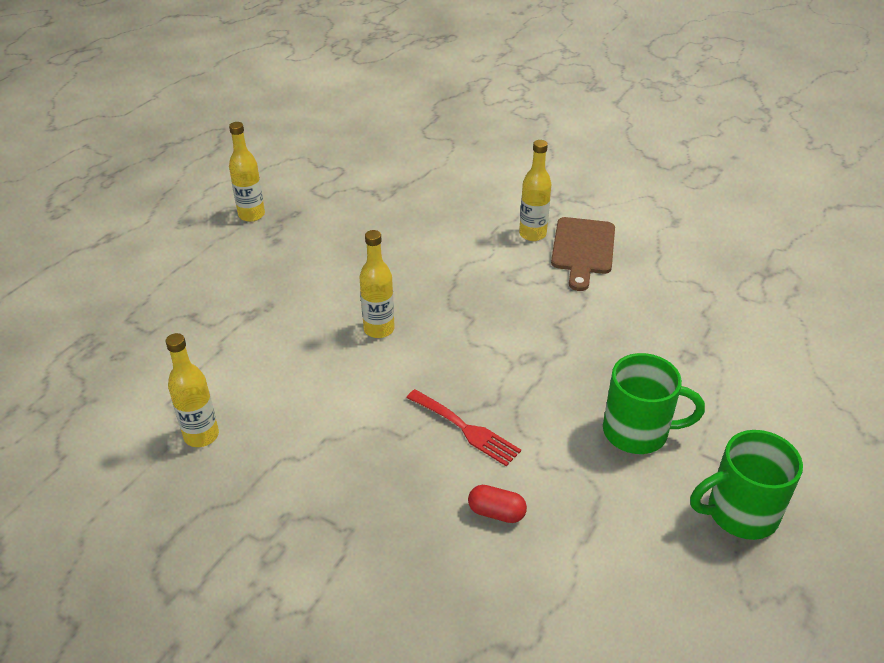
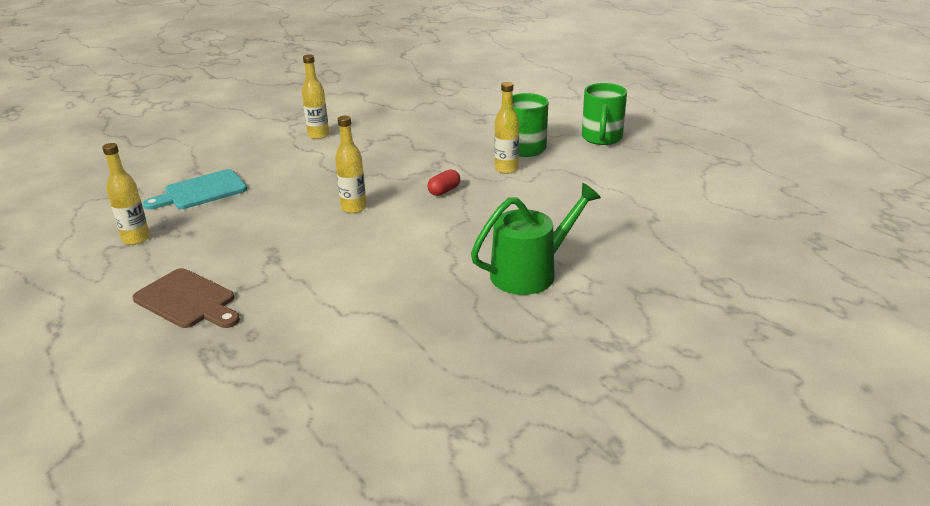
camera: 65 degrees left, 10 degrees down
(201, 436) = (395, 301): yellow bottle -> yellow bottle (506, 169)
(301, 538) = (530, 272): none -> green watering can
(356, 211) = (201, 191): none -> turquoise cutting board
(466, 429) = (481, 196): red fork -> none
(496, 512) = (556, 201): red capsule -> red capsule (444, 191)
(582, 249) = (354, 124): brown cutting board -> brown cutting board (188, 300)

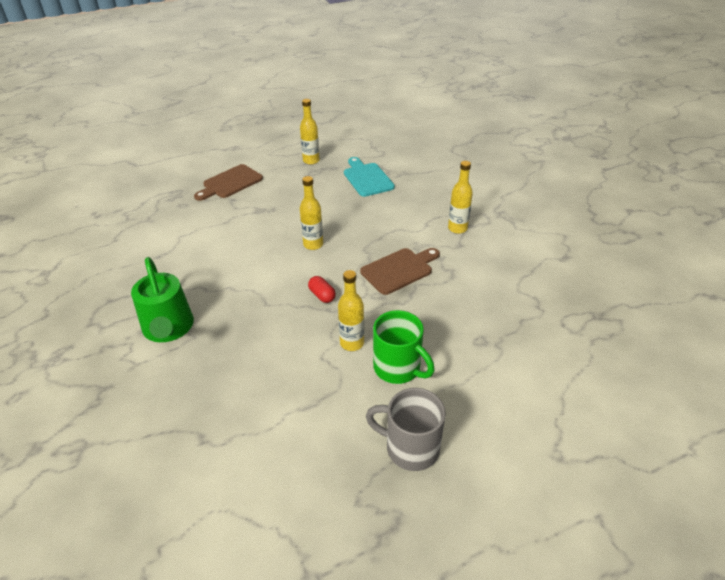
camera: 100 degrees right, 10 degrees up
(393, 157) = (399, 270): none -> brown cutting board
(601, 138) = (410, 448): green mug -> grey mug

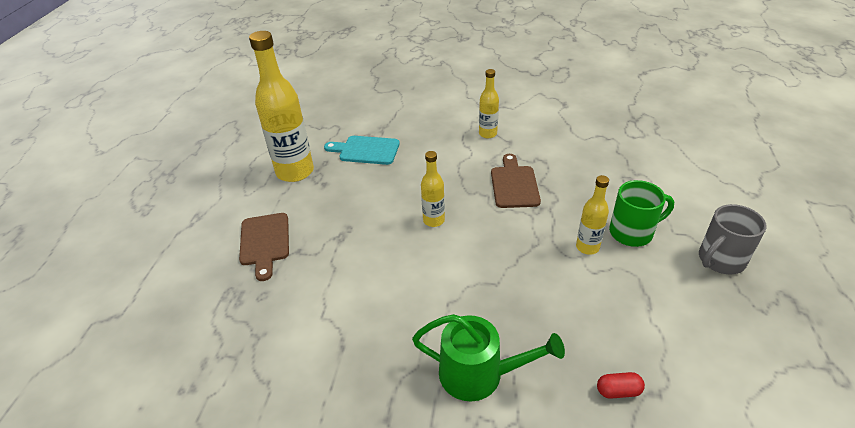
camera: 55 degrees left, 0 degrees up
(311, 161) = (295, 172): yellow bottle -> yellow bottle, size x1.95
(322, 295) = (512, 242): red capsule -> red capsule (618, 391)

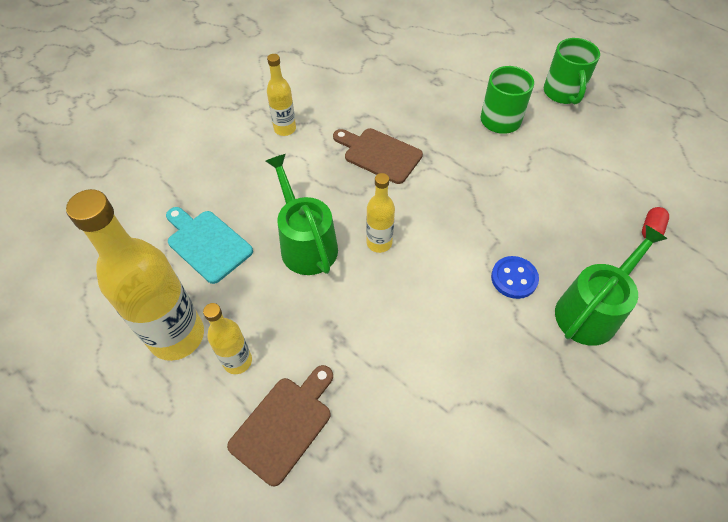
camera: 60 degrees left, 15 degrees up
(264, 242) = (284, 425): brown cutting board -> brown cutting board turned 75 degrees counterclockwise
(366, 150) = (207, 243): turquoise cutting board -> turquoise cutting board turned 90 degrees clockwise
(402, 188) = (306, 244): none -> green watering can
(468, 308) = (514, 278): none -> blue button
(587, 247) = (497, 156): yellow bottle -> yellow bottle (237, 361)
(720, 260) = (563, 93): grey mug -> green mug

